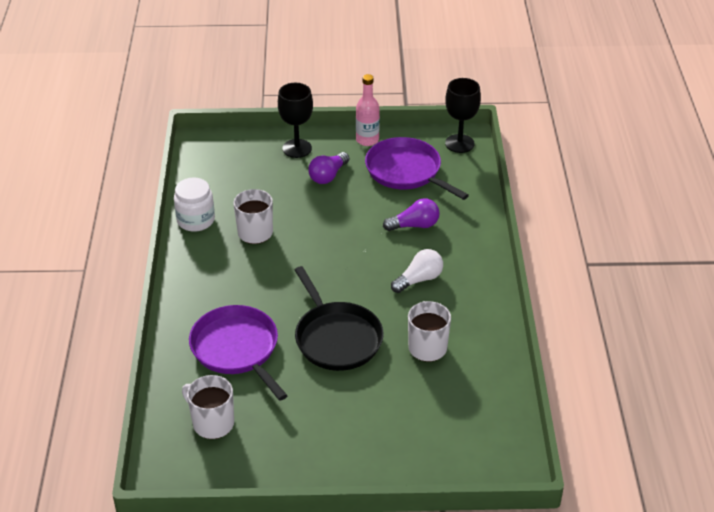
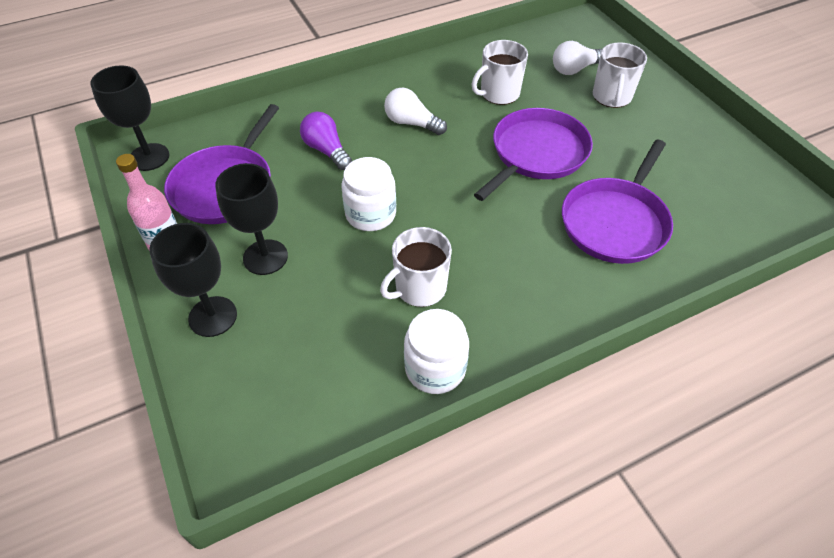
camera: 115 degrees left, 10 degrees up
(212, 423) = (718, 200): white mug -> white mug (611, 97)
(328, 176) = (265, 257): purple light bulb -> black goblet
(333, 229) = (370, 214): none -> white jar
(336, 338) = (536, 154): black pan -> purple pan
(433, 417) = (575, 69): none -> white light bulb

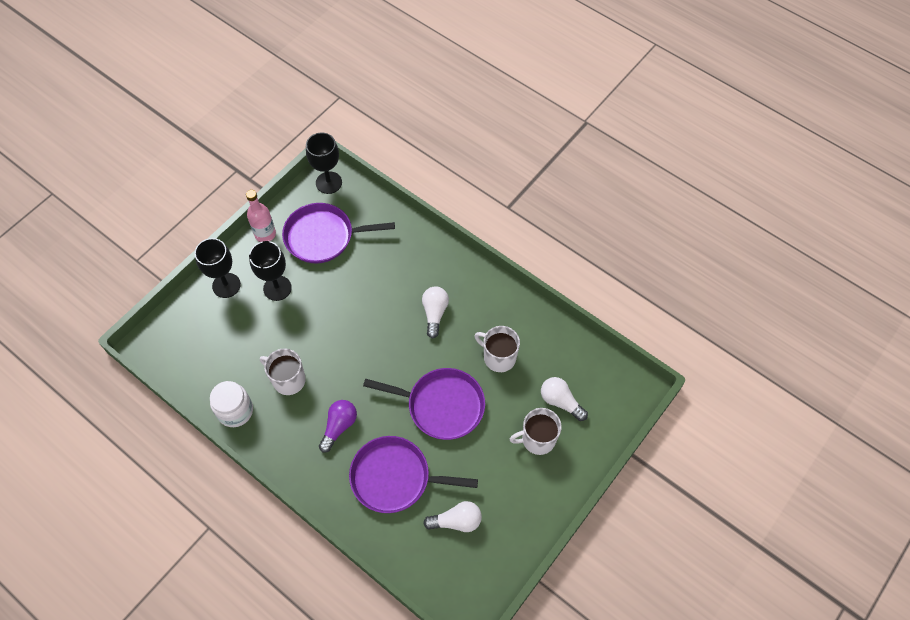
camera: 65 degrees right, 10 degrees up
(326, 150) = (381, 275): purple light bulb -> purple light bulb (339, 426)
(370, 214) = (336, 327): white jar -> none
(691, 186) = (456, 521): none -> white light bulb

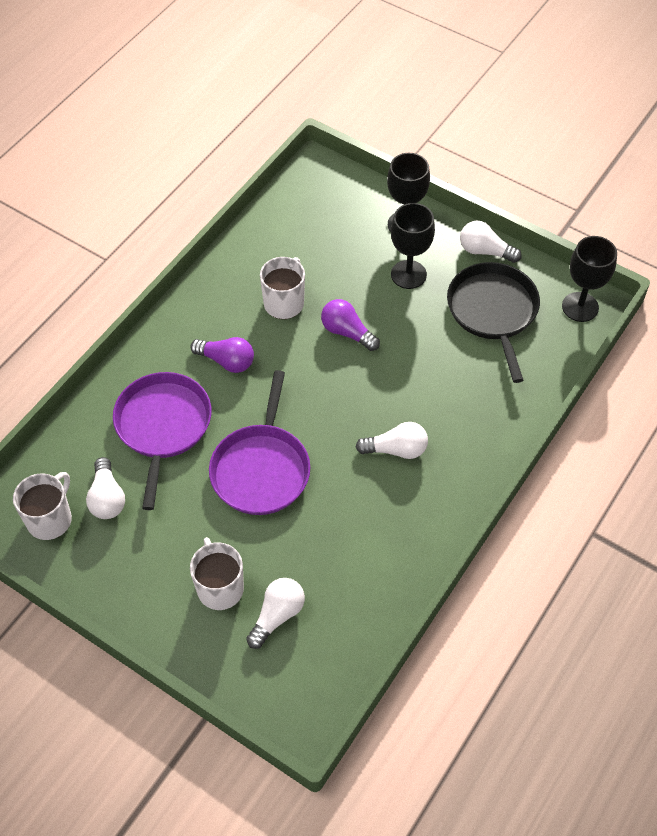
camera: 85 degrees right, 5 degrees down
(235, 411) = (241, 259): white jar -> none
(265, 234) = (485, 251): pink bottle -> white light bulb
(323, 236) = (493, 312): purple pan -> black pan
(325, 336) = (347, 332): none -> purple light bulb
(498, 357) = (338, 532): white mug -> white mug (50, 519)

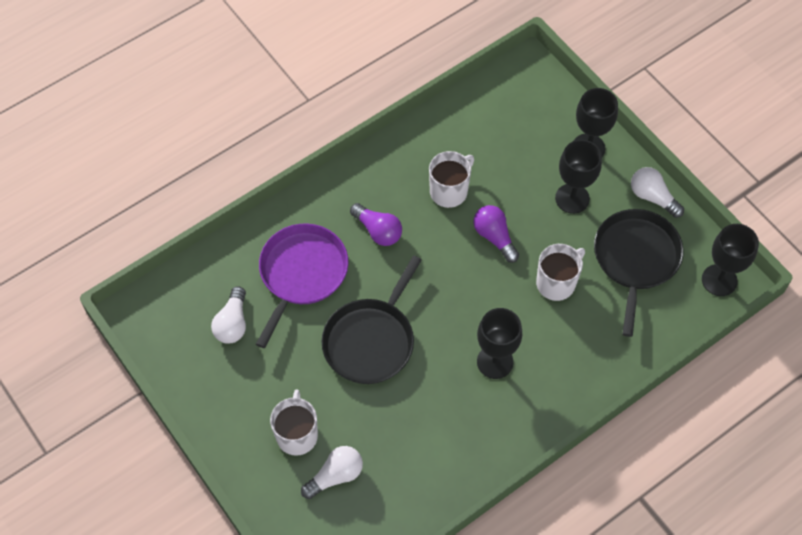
camera: 20 degrees right, 5 degrees up
(50, 519) = (179, 326): white mug -> white mug (556, 283)
(261, 469) = (371, 340): purple pan -> black pan
(396, 449) = (495, 362): white light bulb -> black goblet

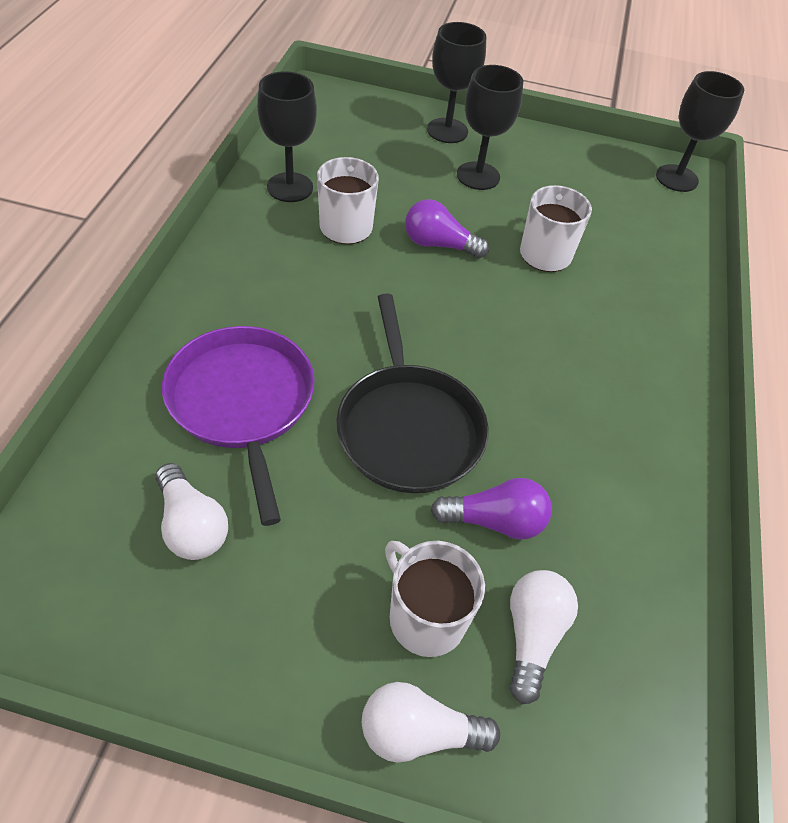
camera: 45 degrees left, 10 degrees down
(378, 231) = (300, 304): purple light bulb -> purple light bulb (495, 521)
(495, 362) = (570, 363): black goblet -> black goblet (290, 187)
(635, 259) = (591, 197): black pan -> none
(652, 197) = (547, 143): white light bulb -> white light bulb (418, 732)

